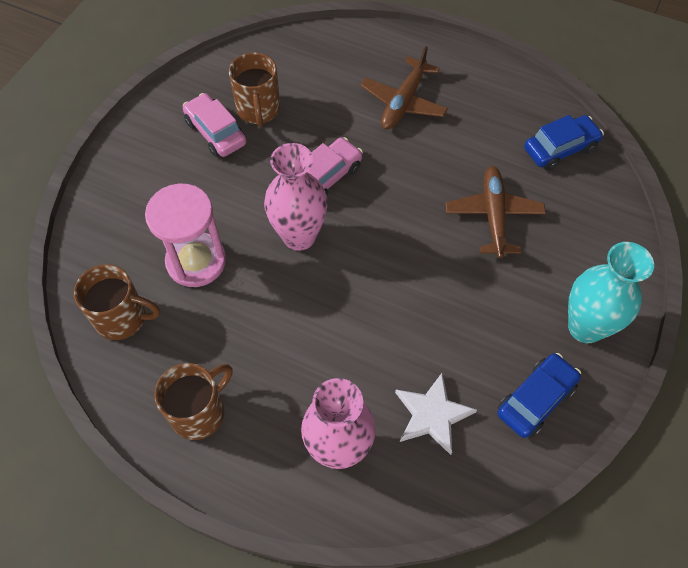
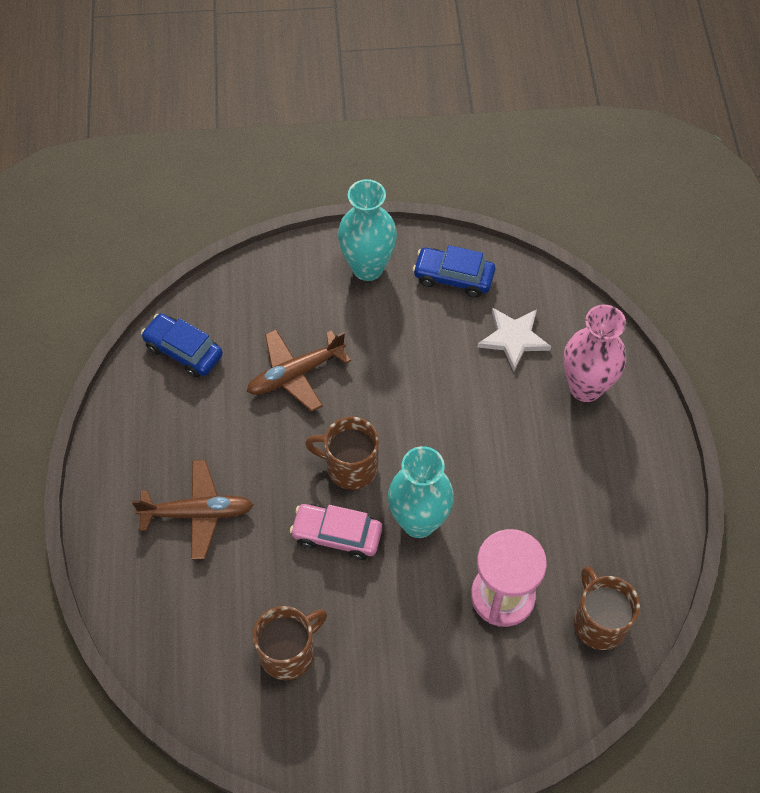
camera: 120 degrees left, 0 degrees up
(199, 412) = (630, 502): brown mug -> brown mug (350, 467)
(215, 132) = (345, 677): pink car -> none
(299, 236) = (419, 521): pink vase -> turquoise vase

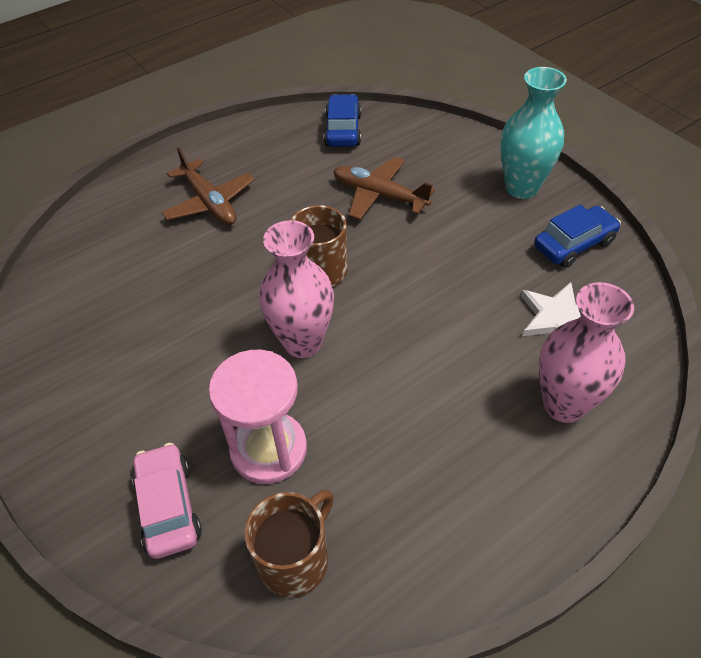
camera: 60 degrees right, 10 degrees down
(289, 652) = (116, 315): brown mug -> none
(337, 535) = (248, 292): pink car -> pink car (168, 507)
(419, 521) = (302, 342): turquoise vase -> pink vase
(453, 277) = (574, 244): blue car -> blue car turned 75 degrees clockwise

